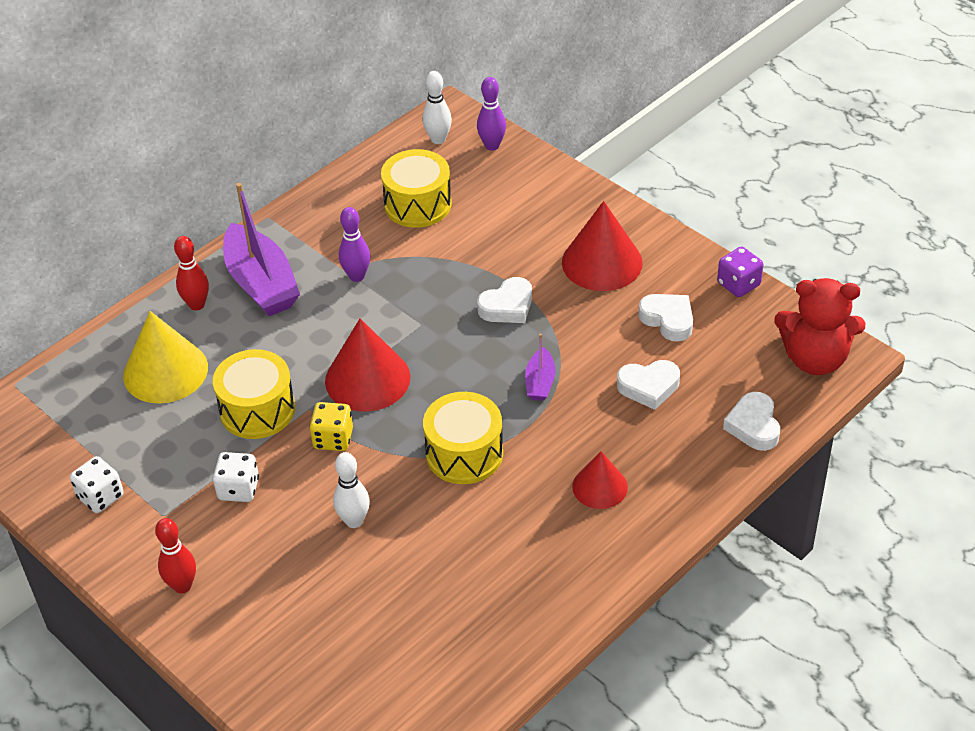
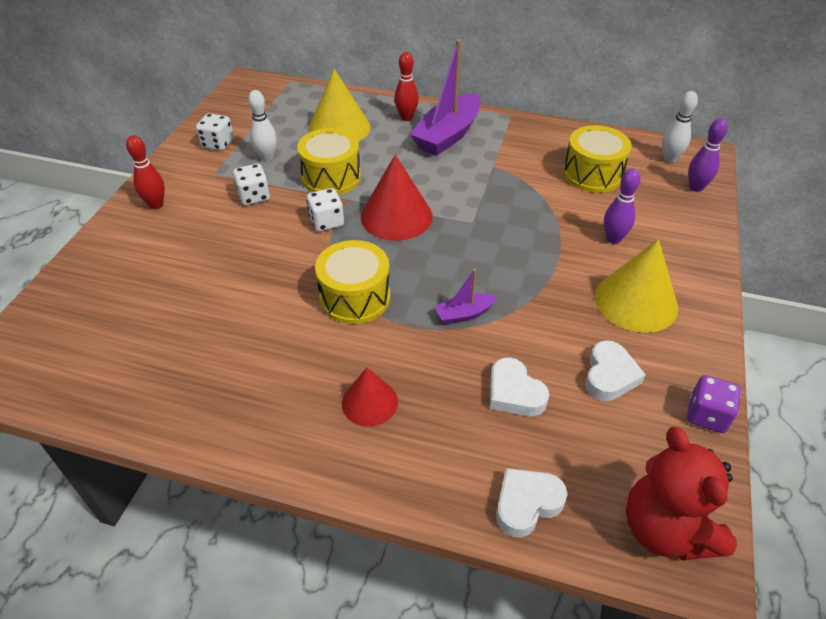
camera: 60 degrees right, 0 degrees up
(333, 439) = (326, 222): yellow dice -> white dice
(354, 521) = (252, 262): white bowling pin -> white bowling pin (267, 157)
(357, 276) = (492, 173): purple bowling pin -> purple bowling pin (613, 239)
(507, 306) = (532, 262): white heart -> none
(602, 262) = (636, 301): red cone -> yellow cone

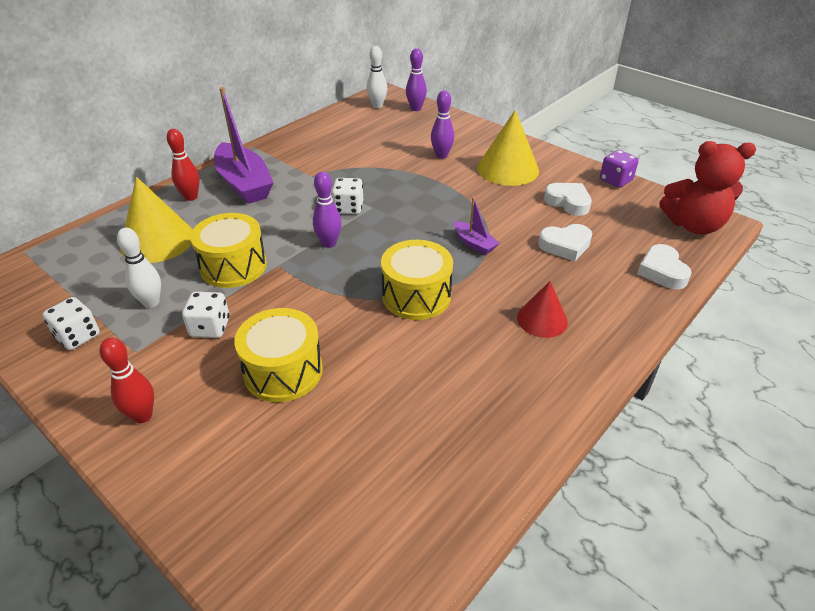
camera: 65 degrees left, 5 degrees down
(326, 222) = (299, 286): white dice -> white dice (348, 208)
(396, 216) = (329, 243): red cone -> purple bowling pin
(464, 314) = (474, 244): purple boat -> purple boat turned 45 degrees counterclockwise
(592, 174) = (365, 138): yellow drum -> yellow drum (283, 371)

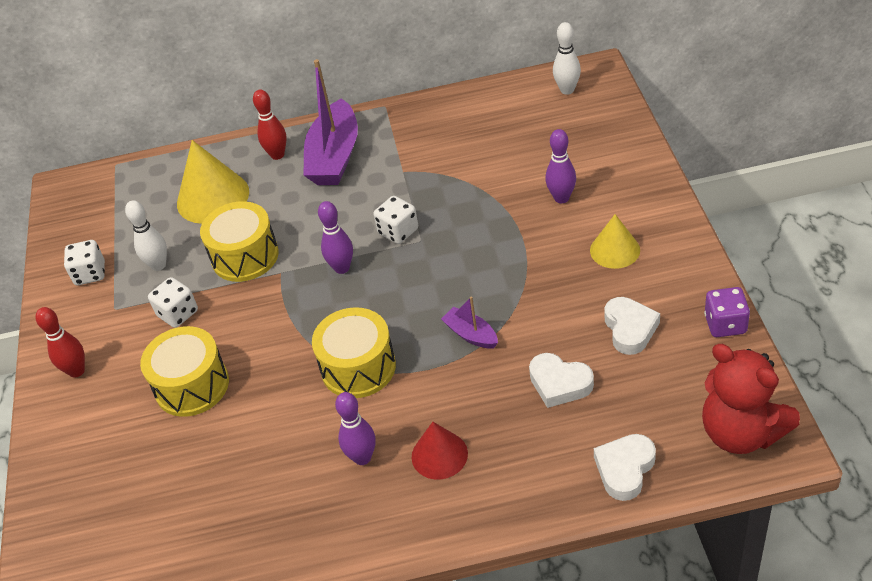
camera: 45 degrees right, 5 degrees up
(416, 109) = (607, 111): purple bowling pin -> purple bowling pin (362, 457)
(474, 244) = (471, 334): purple boat -> purple boat turned 135 degrees clockwise
(508, 169) = (615, 250): yellow cone -> yellow cone, size x0.61

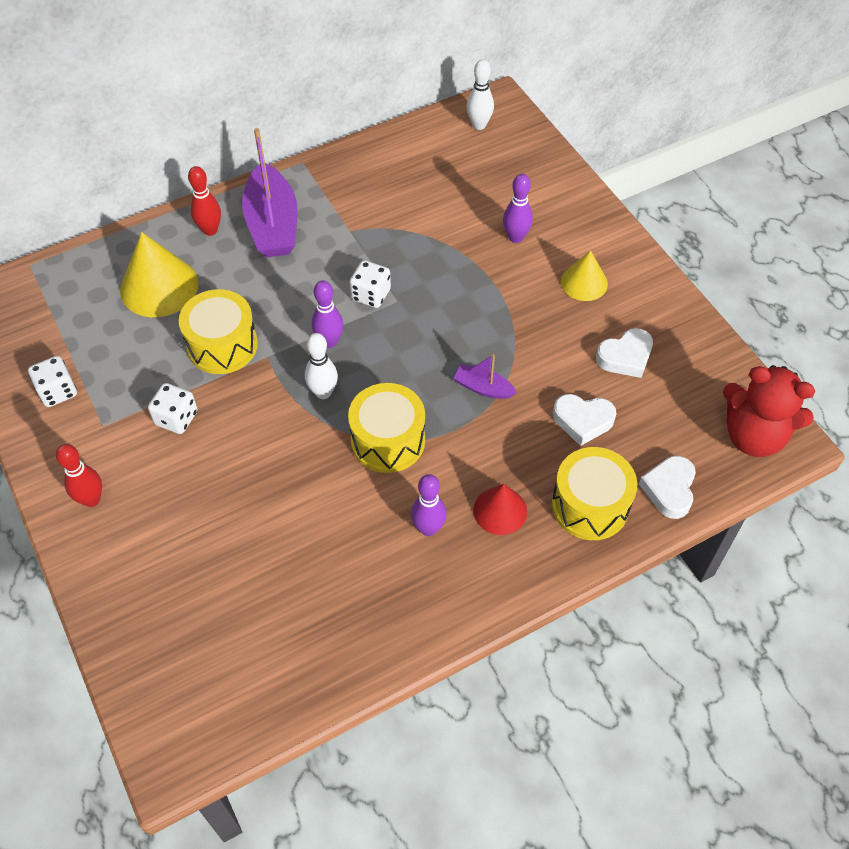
camera: 25 degrees left, 10 degrees up
(158, 265) = (131, 370): white bowling pin -> white bowling pin (323, 392)
(192, 385) = (225, 491): yellow drum -> yellow drum (590, 505)
(630, 329) = (625, 357): white heart -> white heart turned 90 degrees clockwise
(725, 324) = (705, 338): purple dice -> none

